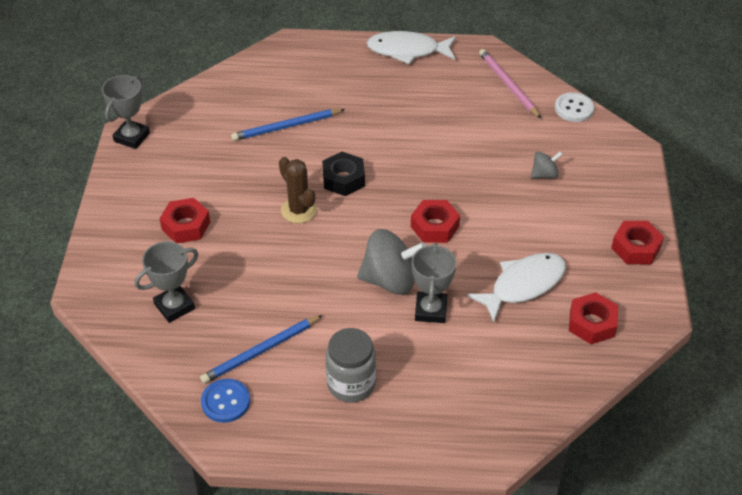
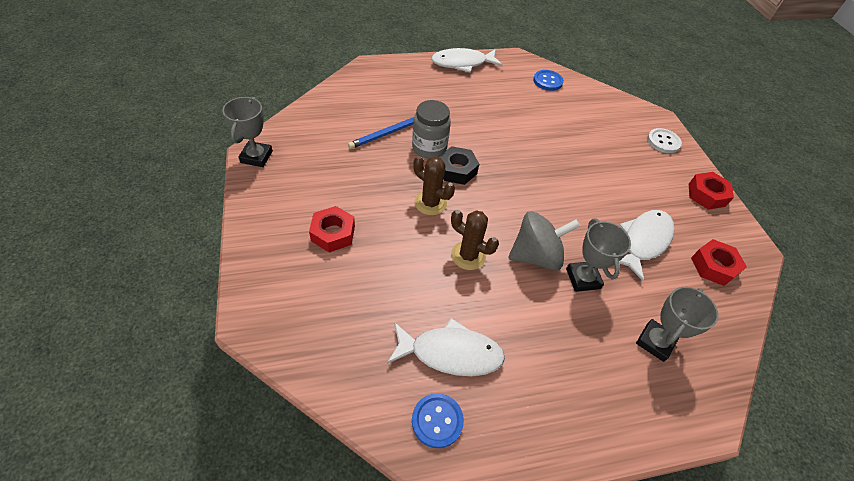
camera: 20 degrees left, 5 degrees up
(174, 306) = (348, 320): grey trophy -> grey trophy (655, 342)
(261, 351) = (450, 353): blue pencil -> white fish
(316, 268) = (468, 255): none -> brown cactus
(351, 384) = (549, 370): grey jar -> grey jar (429, 148)
(434, 226) = (549, 200): red nut -> none
(508, 85) = (547, 81): pink pencil -> blue button
(544, 174) = (609, 145): grey spinning top -> none
(574, 108) = (602, 93): white button -> white button (663, 142)

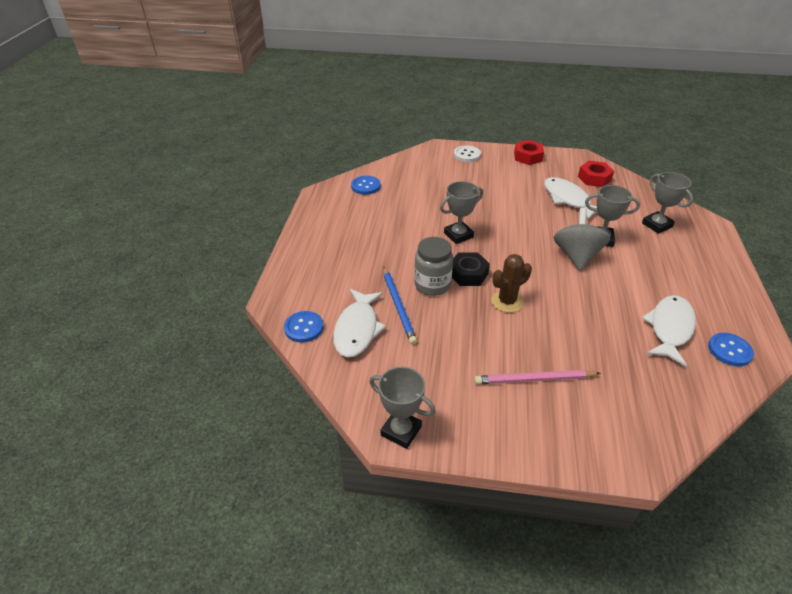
camera: 65 degrees left, 10 degrees down
(333, 233) = (534, 379): red nut -> pink pencil
(345, 86) = (304, 328): none -> blue button
(462, 63) = (309, 230): white fish -> white fish (357, 329)
(468, 255) = (572, 293): brown cactus -> none
(513, 155) = (458, 235): none -> grey trophy

